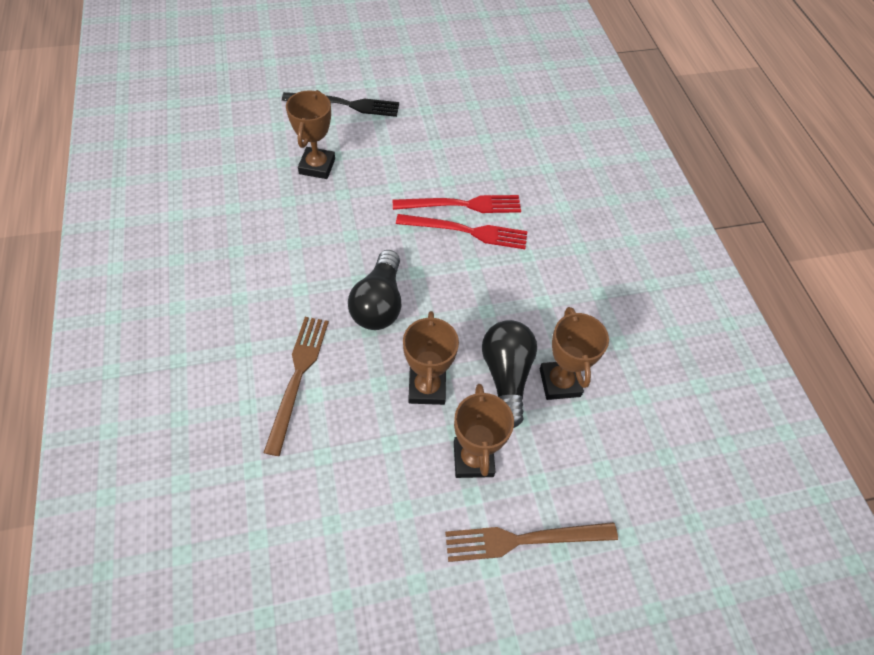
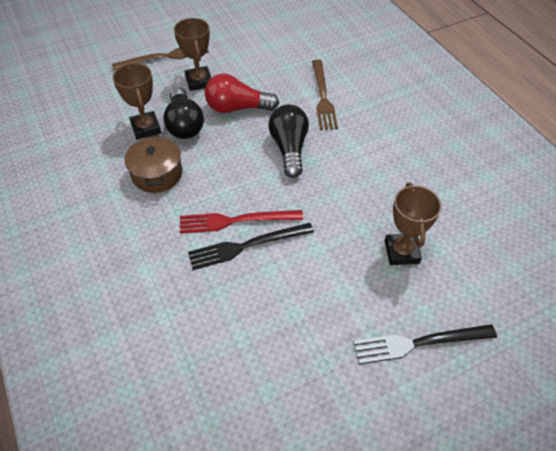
camera: 170 degrees right, 5 degrees down
(426, 388) = (237, 108): brown trophy -> red light bulb
(462, 205) = (246, 246): red fork -> black fork
(547, 307) = (157, 174): none -> brown pot

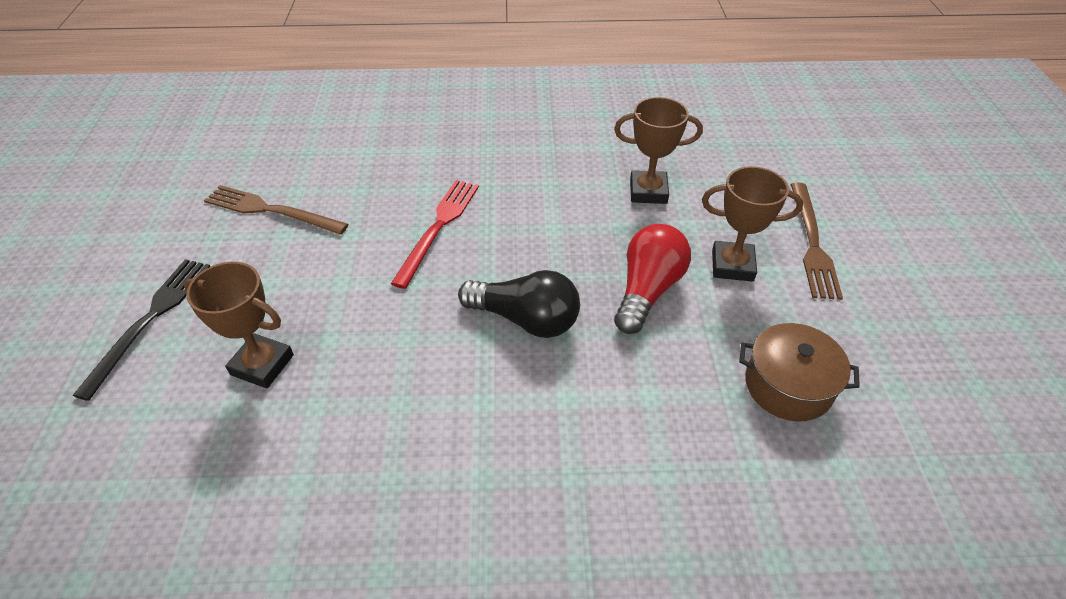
camera: 115 degrees right, 5 degrees down
(157, 174) = (558, 184): brown pot -> brown pot (788, 385)
(184, 124) = (638, 227): black light bulb -> none
(246, 246) = (396, 226): black fork -> none
(323, 97) = (624, 412): brown fork -> brown fork (271, 210)

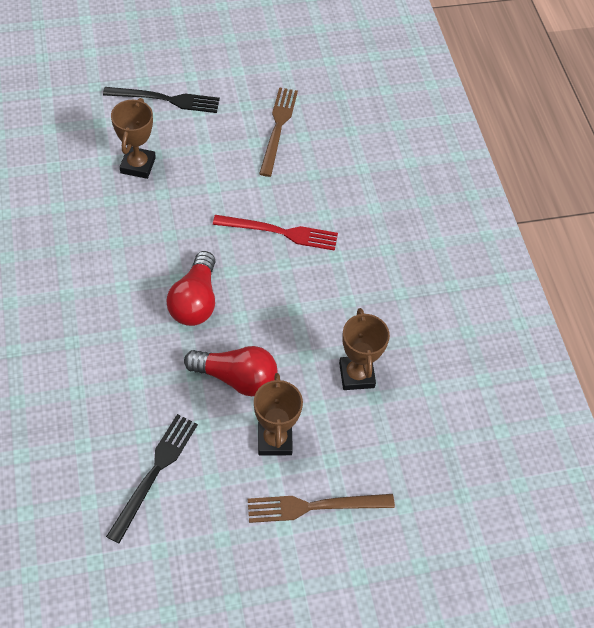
camera: 75 degrees right, 10 degrees up
(525, 319) = (195, 301): black light bulb -> red light bulb
(788, 385) = (154, 473): brown pot -> black fork

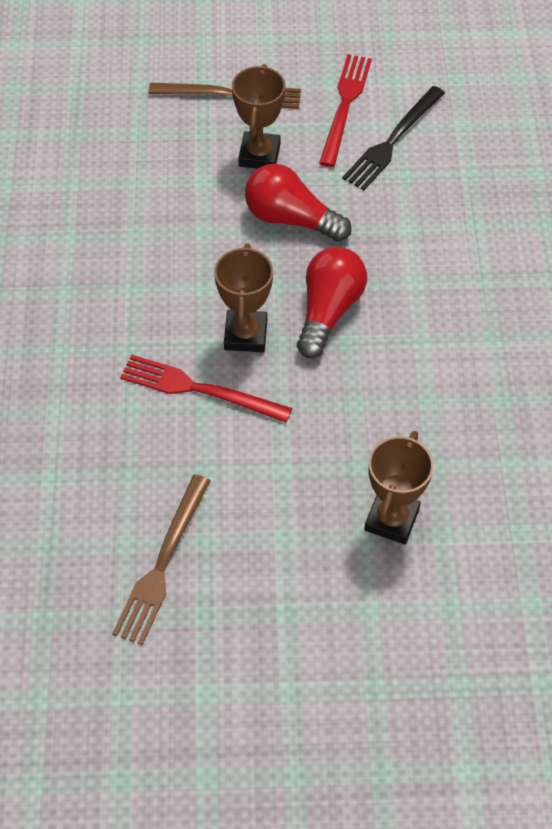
camera: 165 degrees left, 0 degrees up
(166, 99) = (338, 642): black fork -> none
(203, 509) = (345, 106): none -> red fork
(356, 375) = (150, 206): brown trophy -> brown trophy (246, 335)

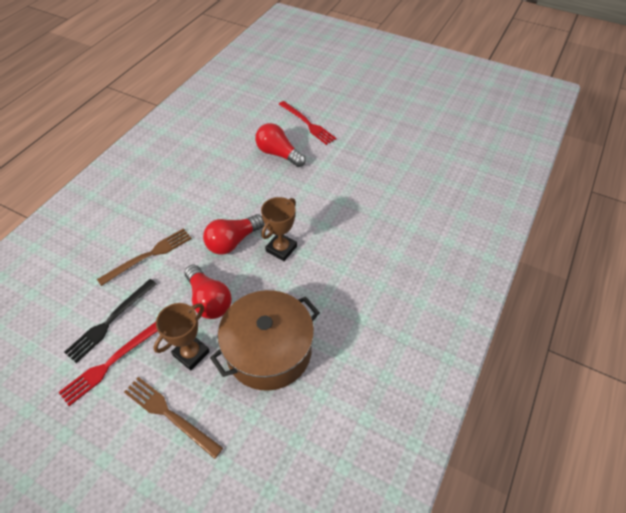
camera: 150 degrees left, 5 degrees down
(162, 564) = (379, 176): brown fork -> brown fork (149, 255)
(165, 199) = (269, 351): none -> brown pot
(199, 389) = (321, 234): red fork -> red fork (307, 124)
(391, 519) = (278, 154): brown trophy -> red light bulb
(392, 141) = (110, 321): black fork -> black fork turned 150 degrees clockwise

